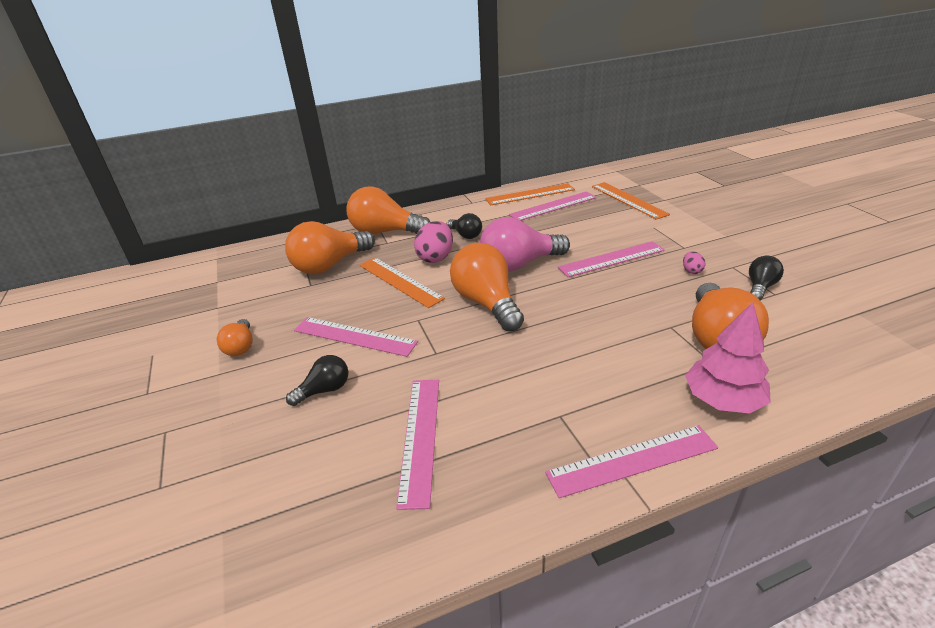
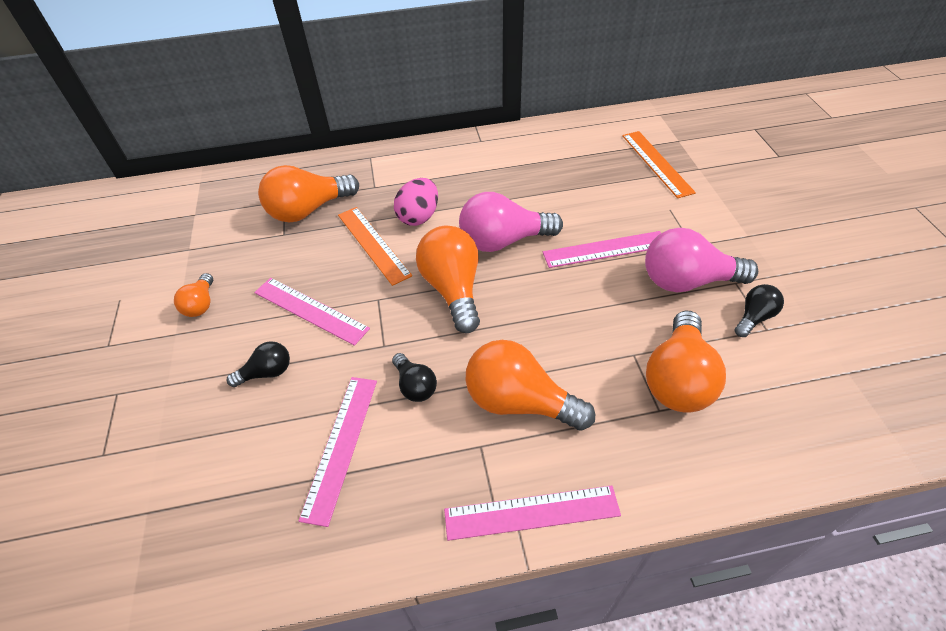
camera: 10 degrees right, 15 degrees up
(385, 232) = (376, 171): orange light bulb -> orange light bulb (519, 402)
(465, 235) = (459, 189): black light bulb -> black light bulb (415, 385)
(530, 194) = (548, 138): orange ruler -> none
(553, 206) = (568, 160): pink ruler -> none
(691, 271) = (687, 281): pink egg -> pink light bulb
(723, 400) = (650, 459): pink tree -> none

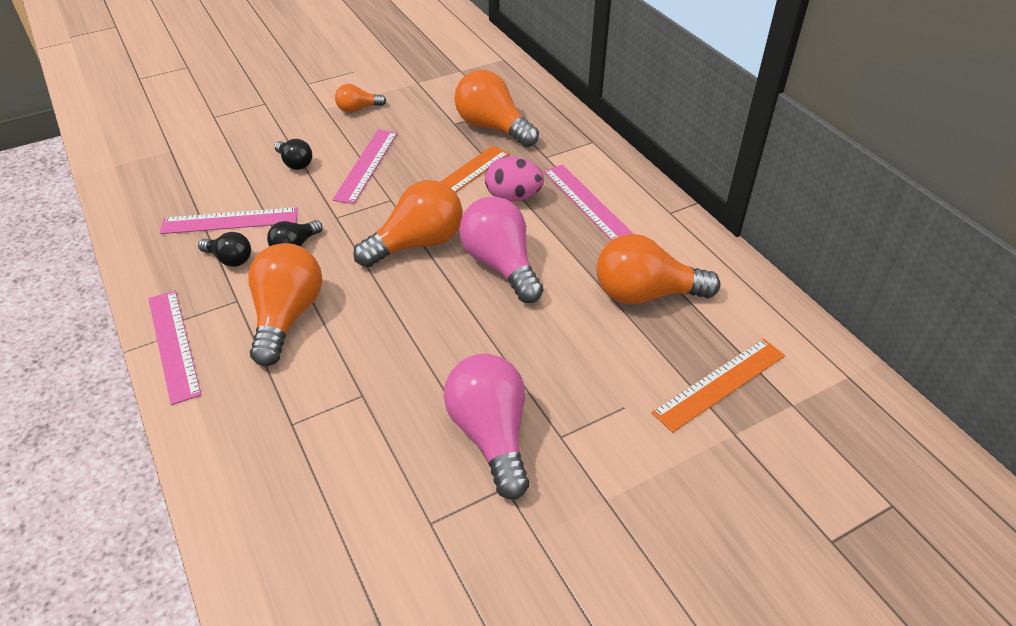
camera: 70 degrees right, 5 degrees down
(605, 249) = (519, 351): pink ruler -> pink ruler (586, 202)
(677, 378) = (336, 436): orange light bulb -> orange light bulb (645, 294)
(754, 317) = (447, 508): black light bulb -> black light bulb (230, 259)

